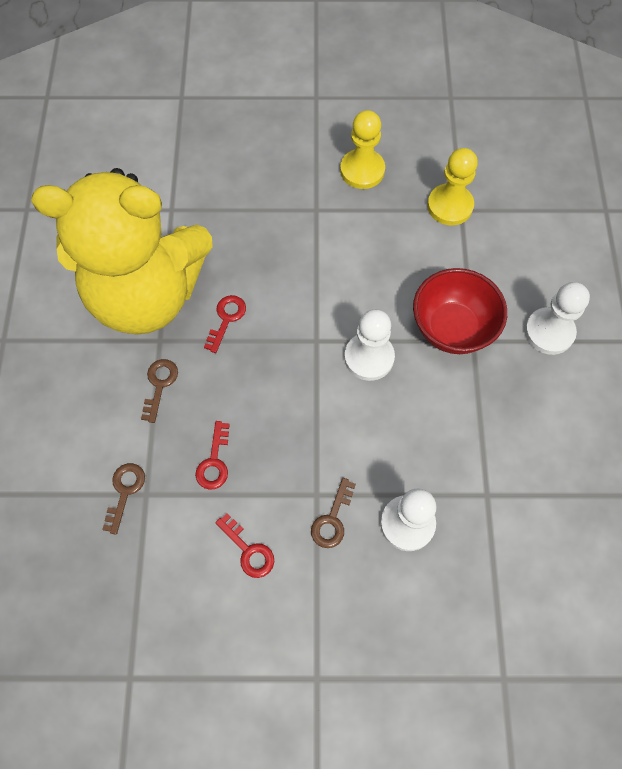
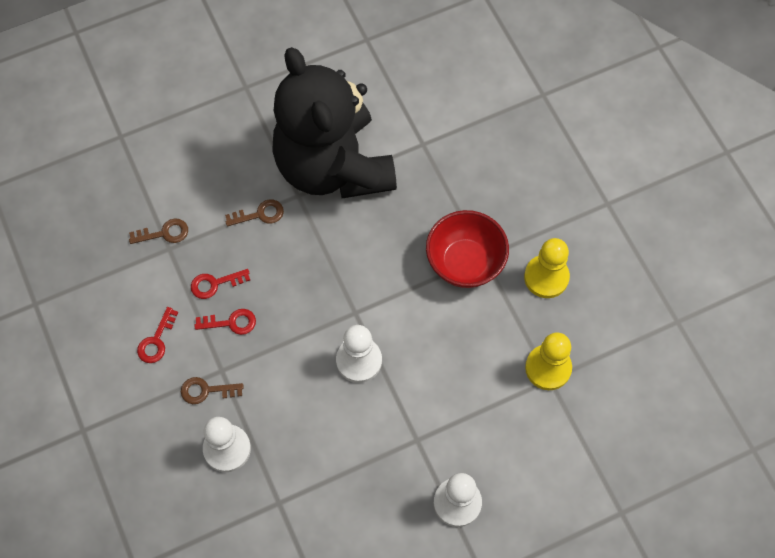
camera: 65 degrees right, 0 degrees up
(147, 295) = (333, 166): yellow teddy bear -> black teddy bear
(226, 319) = (340, 235): red key -> red key (231, 323)
(452, 328) = (420, 418): red bowl -> red bowl (465, 263)

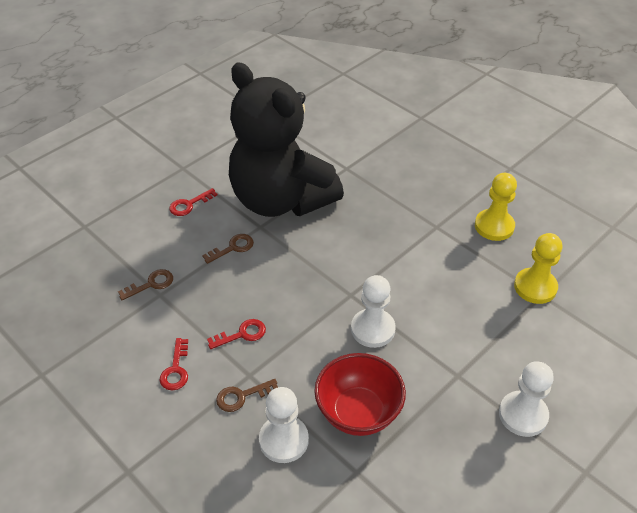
camera: 20 degrees left, 20 degrees down
(215, 284) = (214, 309): red key -> red key (189, 204)
(465, 263) = (424, 234): red bowl -> red bowl (358, 413)

